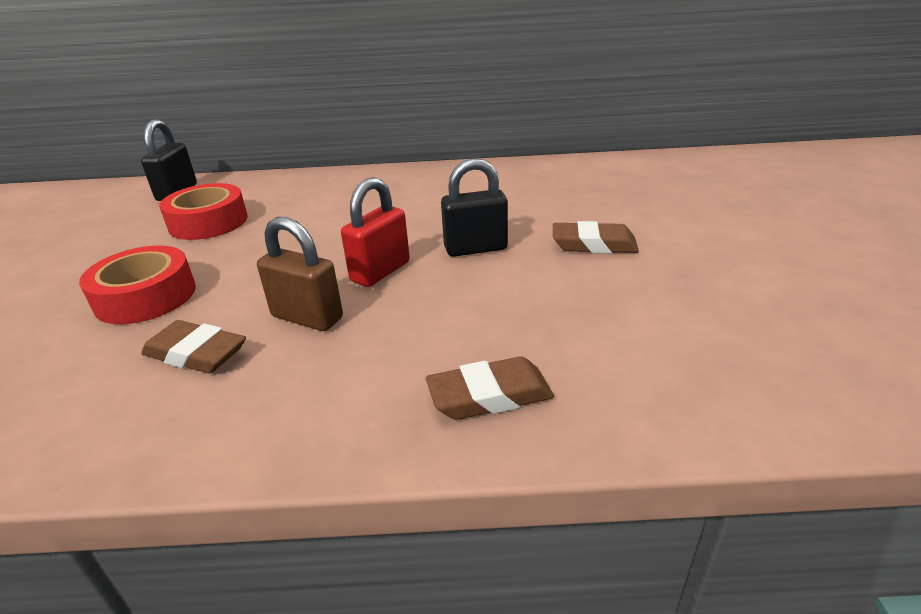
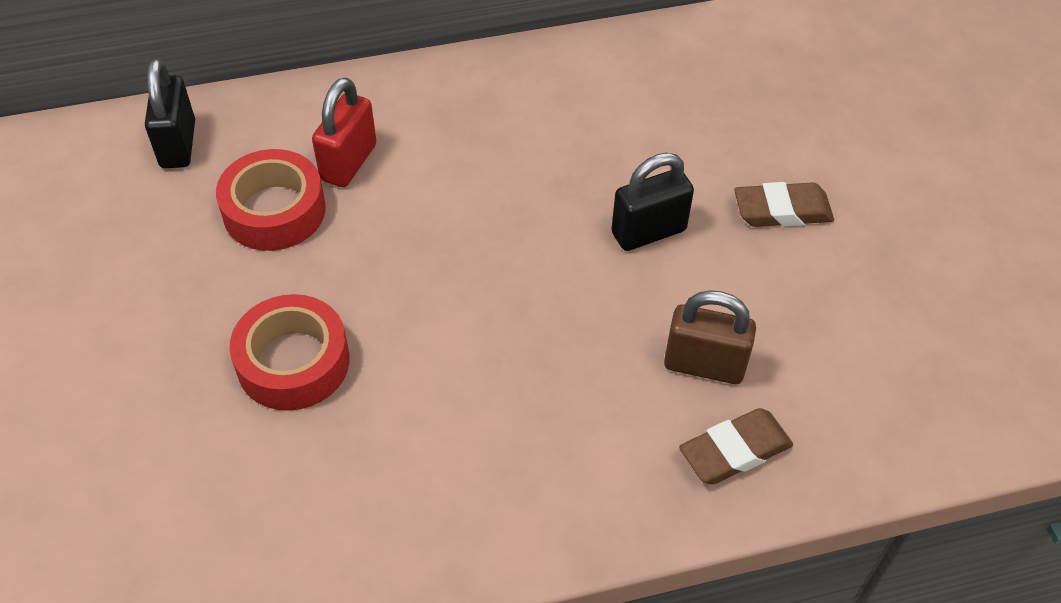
camera: 15 degrees left, 20 degrees up
(196, 354) = (416, 440): brown eraser -> none
(307, 317) = (506, 371): brown padlock -> brown padlock (704, 365)
(380, 271) = (553, 286): red padlock -> red padlock (348, 162)

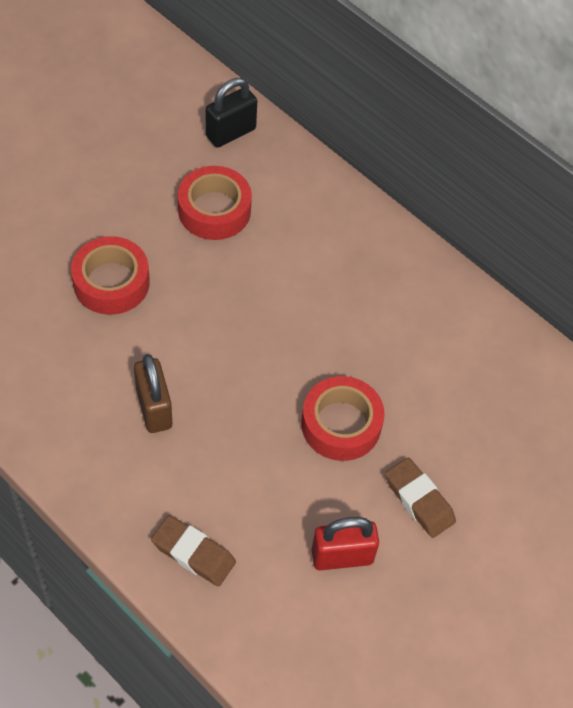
camera: 55 degrees right, 5 degrees up
(348, 162) = (279, 227): red padlock -> red padlock (342, 556)
(648, 232) = (341, 424): black padlock -> red tape
(704, 365) = (250, 507): brown padlock -> brown padlock (154, 408)

